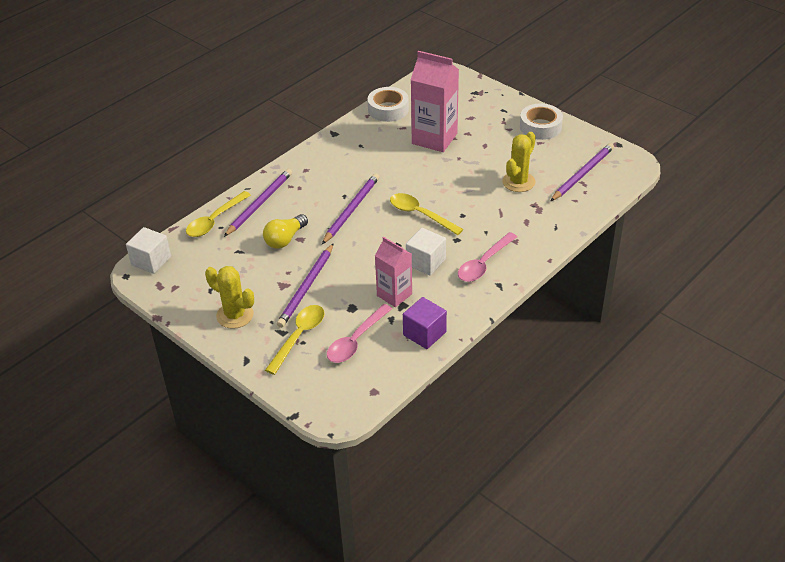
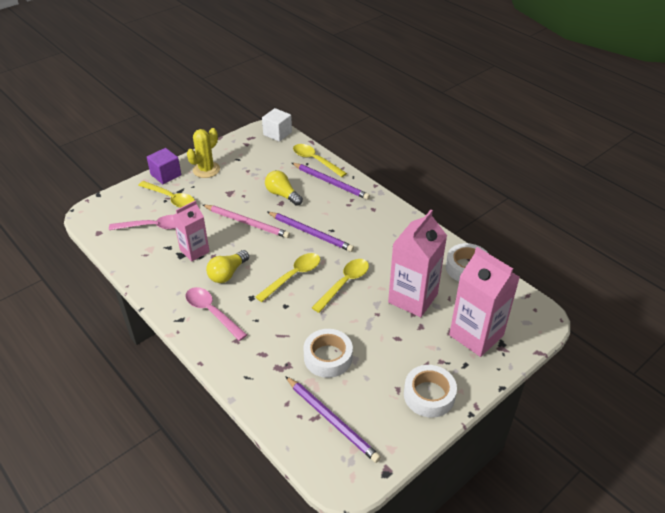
camera: 95 degrees right, 0 degrees up
(306, 287) = (222, 204): purple pencil -> none
(339, 261) = (246, 222): none -> pink pencil
(356, 341) = (153, 226): pink spoon -> pink spoon turned 135 degrees clockwise
(424, 180) = (344, 283): none -> yellow spoon
(424, 333) = (143, 264): purple cube -> purple cube (166, 175)
(426, 262) = (227, 273): white cube -> yellow light bulb
(470, 104) = (476, 335): none -> pink carton
(518, 182) = (328, 357): yellow cactus -> white tape

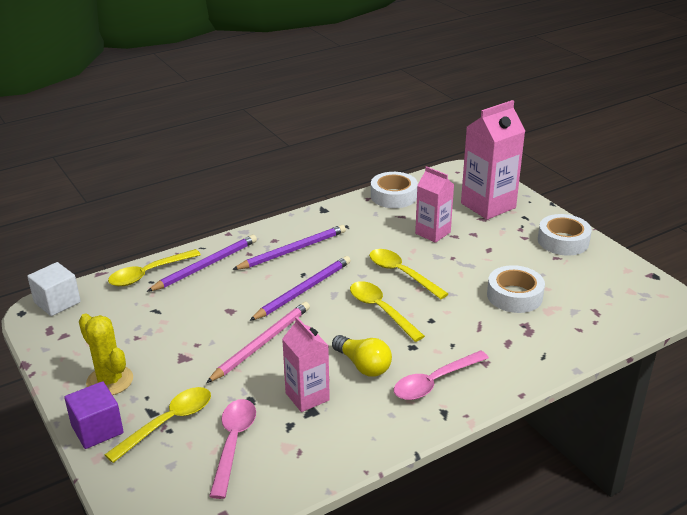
camera: 80 degrees left, 10 degrees down
(282, 195) = (213, 307): yellow light bulb -> none
(331, 420) = (598, 301): purple pencil -> purple pencil (292, 250)
(413, 298) = (433, 233): pink carton -> pink carton, size x0.62

